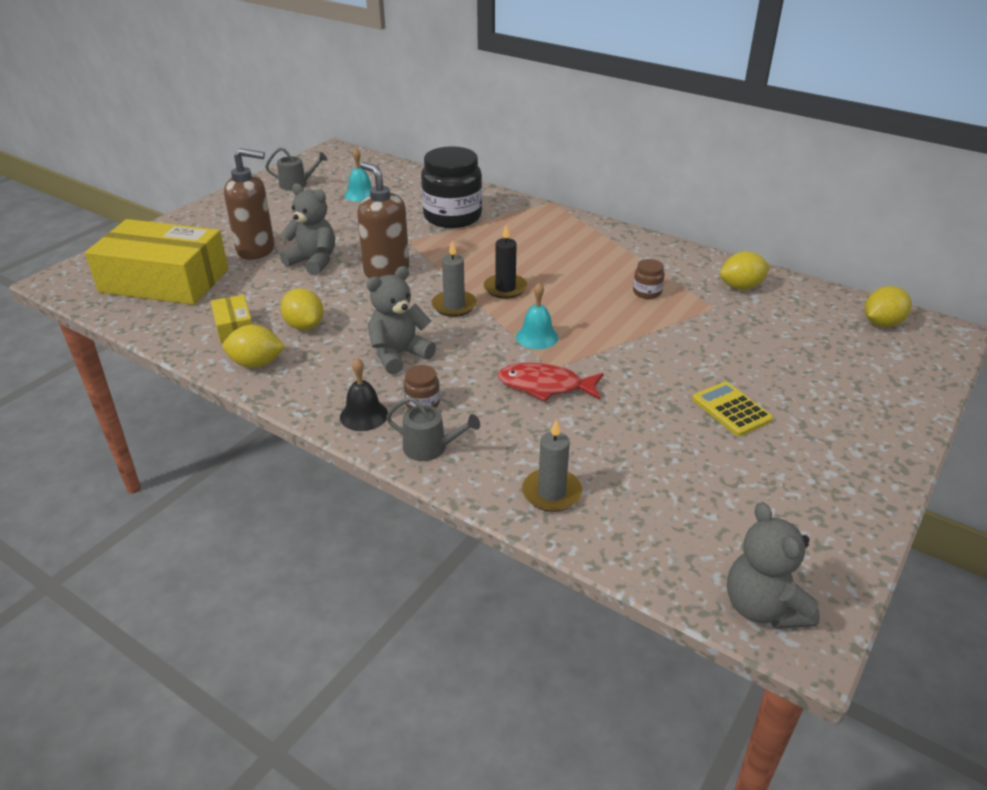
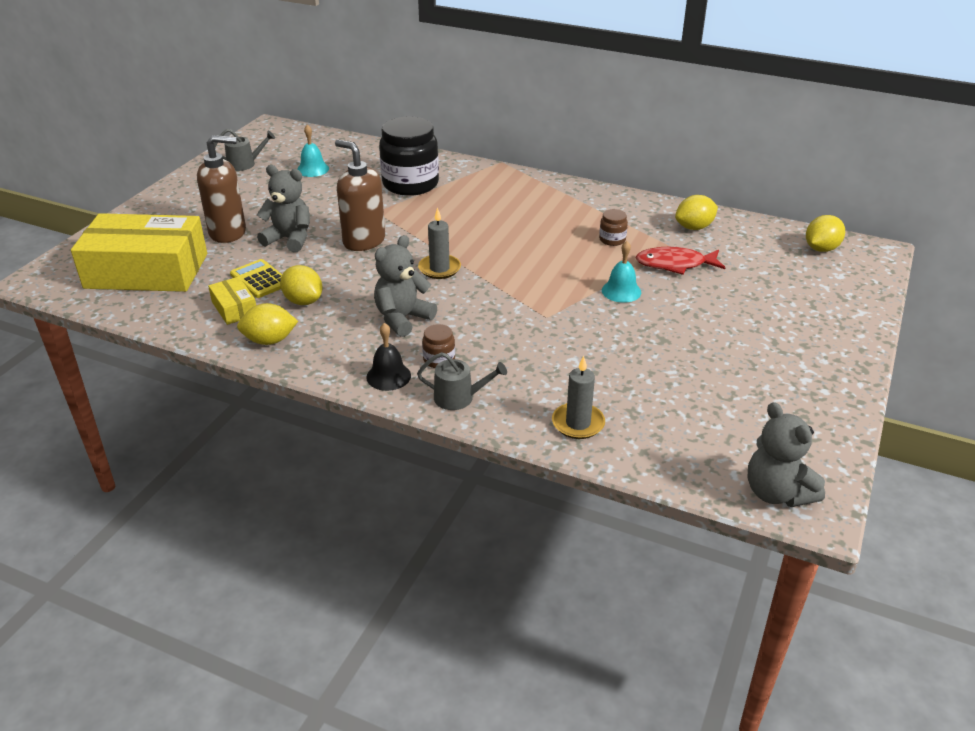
camera: 10 degrees left, 0 degrees up
(505, 288) = (482, 248): black candle -> none
(537, 337) = (524, 290): turquoise bell -> turquoise bell (621, 291)
(545, 386) = (545, 333): red fish -> red fish (675, 264)
(731, 409) = (712, 336): yellow calculator -> yellow calculator (260, 279)

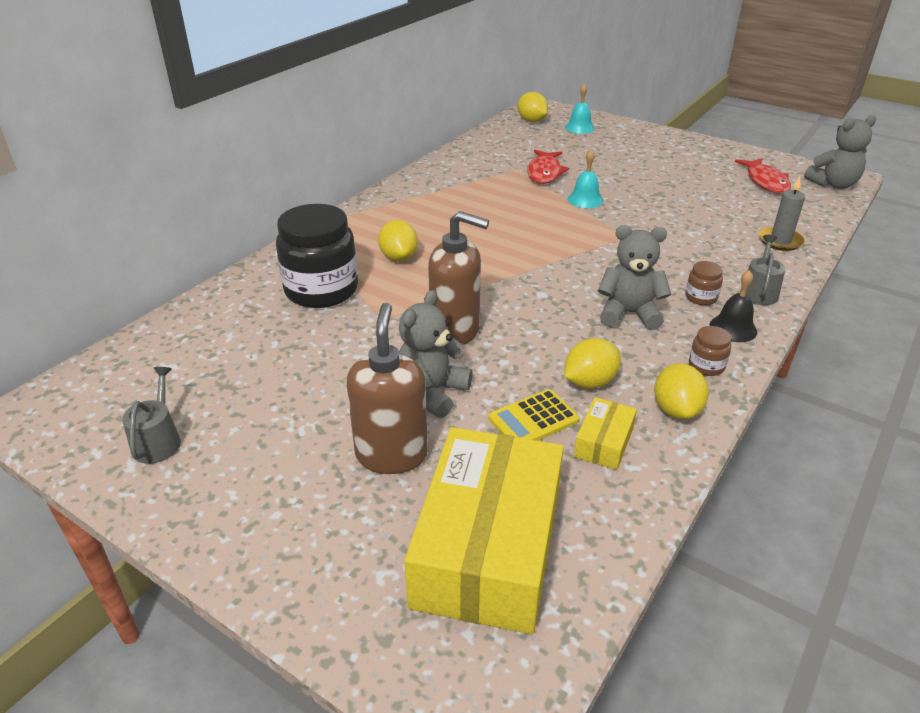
camera: 80 degrees left, 0 degrees up
(234, 308) = (603, 442): yellow box -> yellow box turned 45 degrees counterclockwise
(312, 169) = (226, 368): turquoise bell -> turquoise bell (579, 127)
(363, 241) = (455, 332): brown soap dispenser -> brown soap dispenser turned 120 degrees counterclockwise
(402, 319) = (629, 314): grey teddy bear -> grey teddy bear turned 135 degrees clockwise
(439, 269) = (531, 285): grey candle -> none
(612, 240) = (495, 192): brown jar -> brown jar (706, 366)
(694, 227) = (484, 157): yellow lemon -> yellow lemon (399, 257)
(747, 427) = (765, 182): none -> red fish

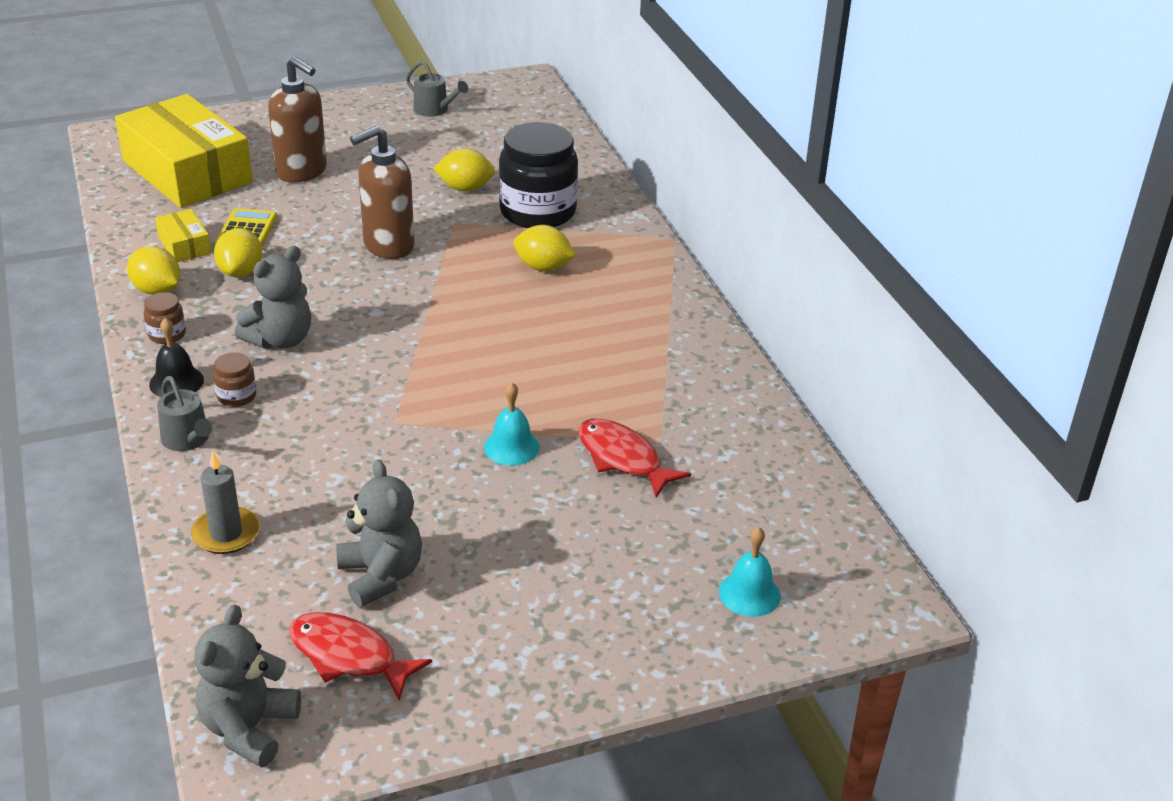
camera: 125 degrees right, 0 degrees up
(432, 392) = (335, 207): grey teddy bear -> grey teddy bear (381, 576)
(532, 121) = (829, 557): yellow lemon -> yellow lemon (465, 188)

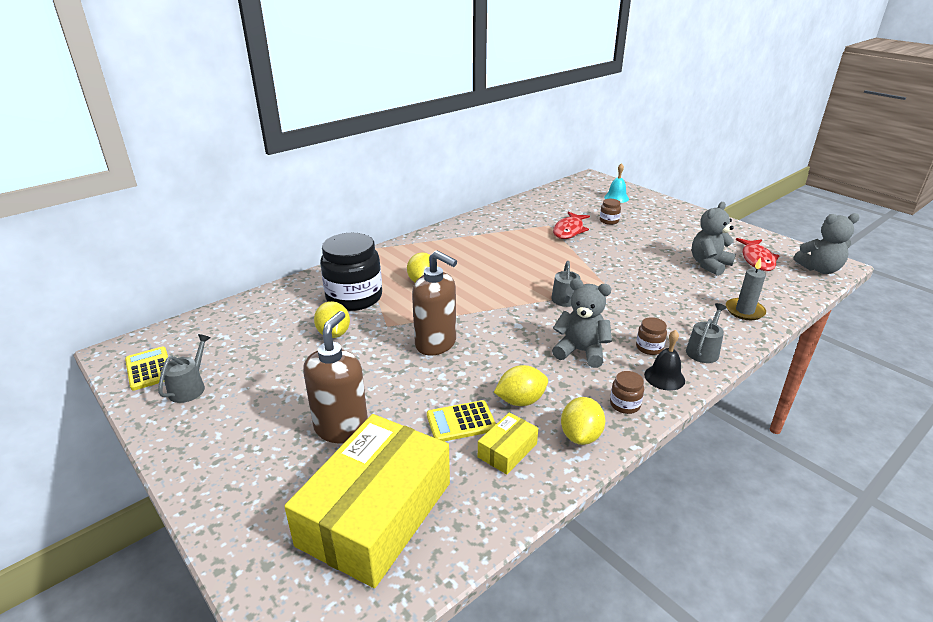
camera: 110 degrees left, 5 degrees down
(398, 369) = (565, 301): none -> grey watering can
(484, 93) = (149, 369): none -> yellow calculator
(511, 447) = (591, 255): turquoise bell -> none
(635, 528) = (609, 221): none -> brown jar

